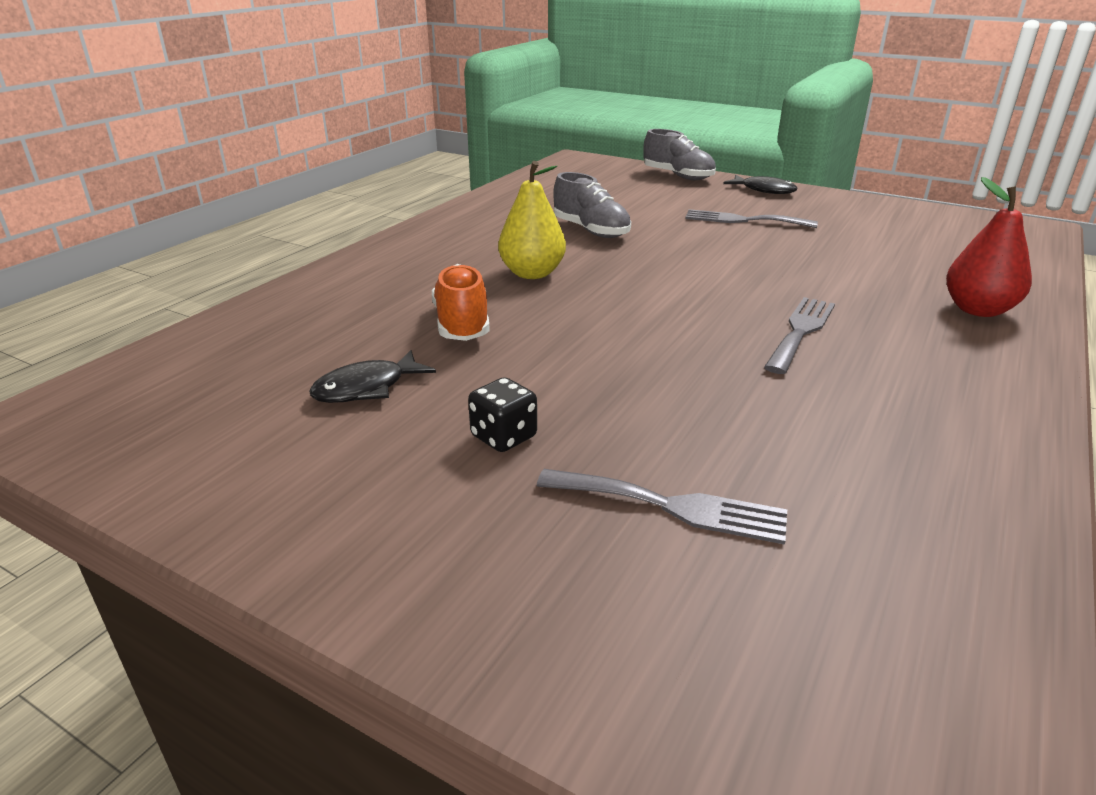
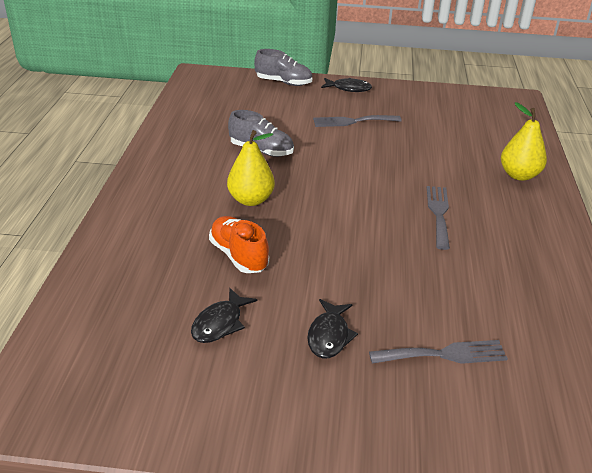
camera: 25 degrees left, 5 degrees up
(504, 437) = (329, 336): black dice -> black fish
(978, 310) = (519, 175): red pear -> yellow pear

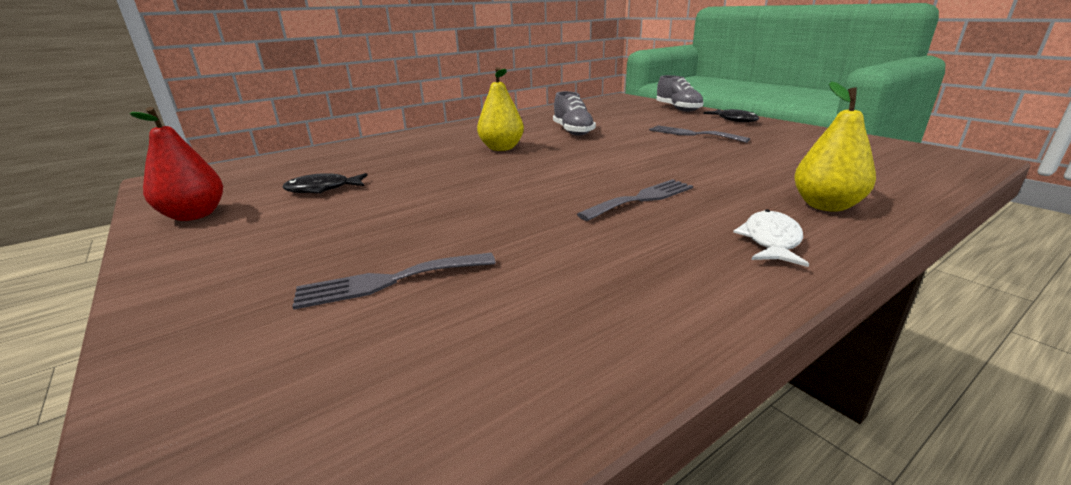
camera: 50 degrees right, 10 degrees down
(187, 412) = (194, 215): none -> red pear
(239, 256) = (421, 167): orange shoe -> none
(329, 336) = (353, 224): black fish -> none
(444, 354) = (389, 281): grey fork -> grey fork turned 120 degrees clockwise
(536, 217) = (771, 241): none -> white fish

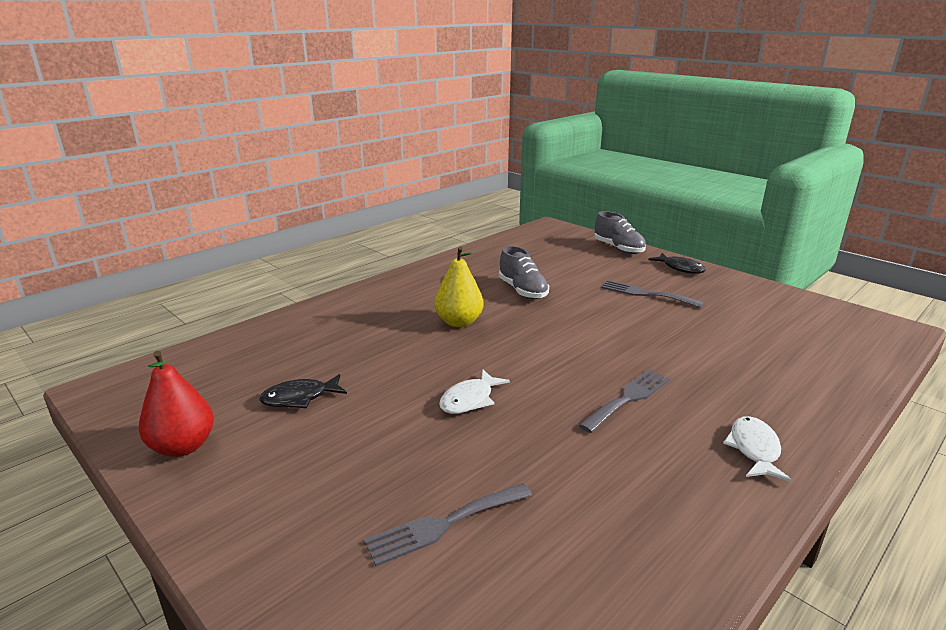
camera: 10 degrees left, 0 degrees up
(478, 195) = (470, 399): none -> white fish
(826, 206) = (789, 400): yellow pear -> none

